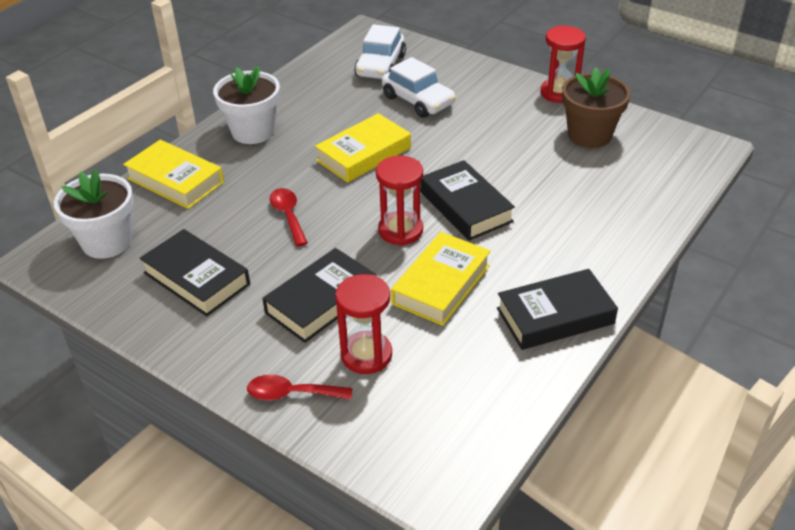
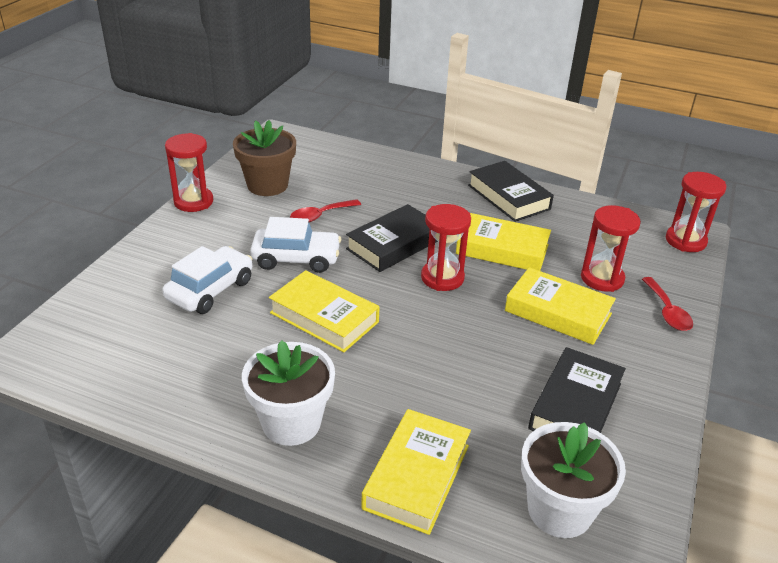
camera: 105 degrees left, 5 degrees down
(288, 215) = (448, 356): red spoon -> red spoon (320, 216)
(321, 301) = (558, 312): black book -> yellow book
(380, 66) = (125, 329): white car -> white car (296, 258)
(425, 474) = (685, 241): none -> red hourglass

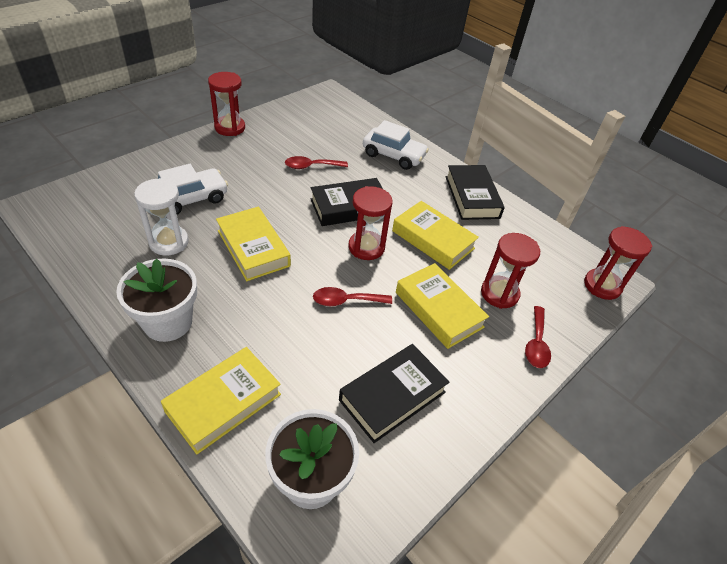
camera: 20 degrees right, 10 degrees up
(223, 343) = (169, 242): none -> white hourglass
(267, 185) = (291, 130): brown flower pot -> none
(296, 258) = (268, 195): white car -> white car (393, 155)
(462, 335) = (346, 301): none -> red spoon

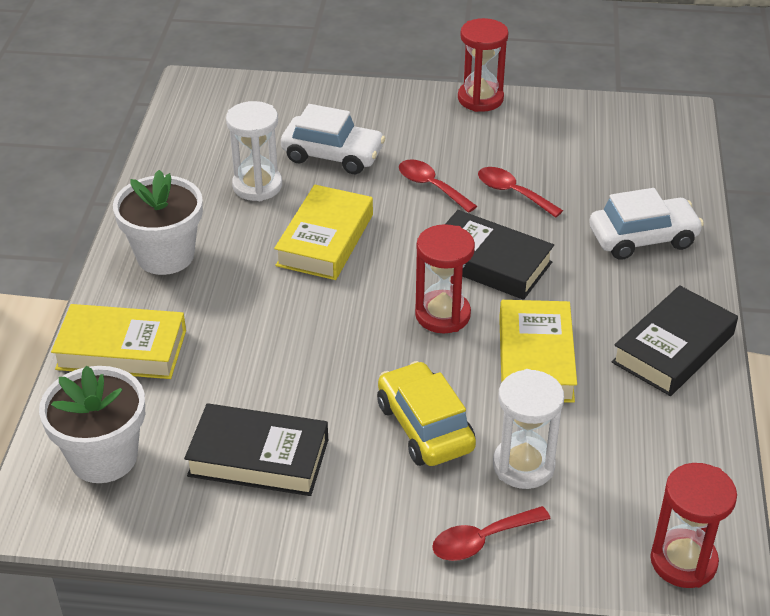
camera: 55 degrees right, 5 degrees down
(346, 301) = (341, 349): red spoon -> red spoon (431, 186)
(393, 155) = (643, 238): white car -> white car turned 90 degrees counterclockwise
(438, 309) = (424, 427): yellow book -> yellow car
(499, 293) = (523, 465): red hourglass -> white hourglass

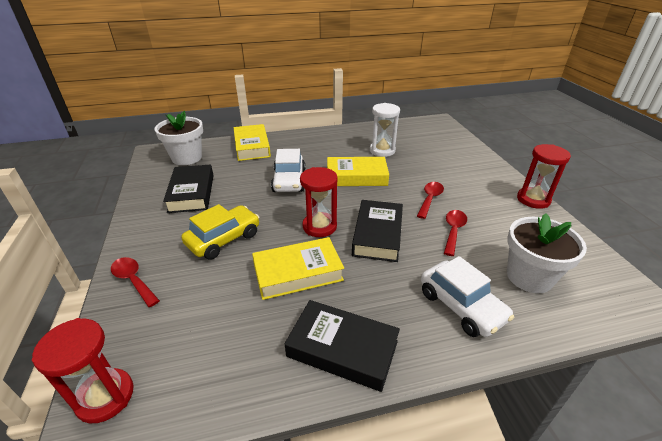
camera: 70 degrees right, 5 degrees down
(165, 256) = (316, 142): white flower pot -> white flower pot (529, 277)
(333, 155) = (425, 164): white car -> white car (289, 181)
(523, 465) = (198, 286): white hourglass -> none

